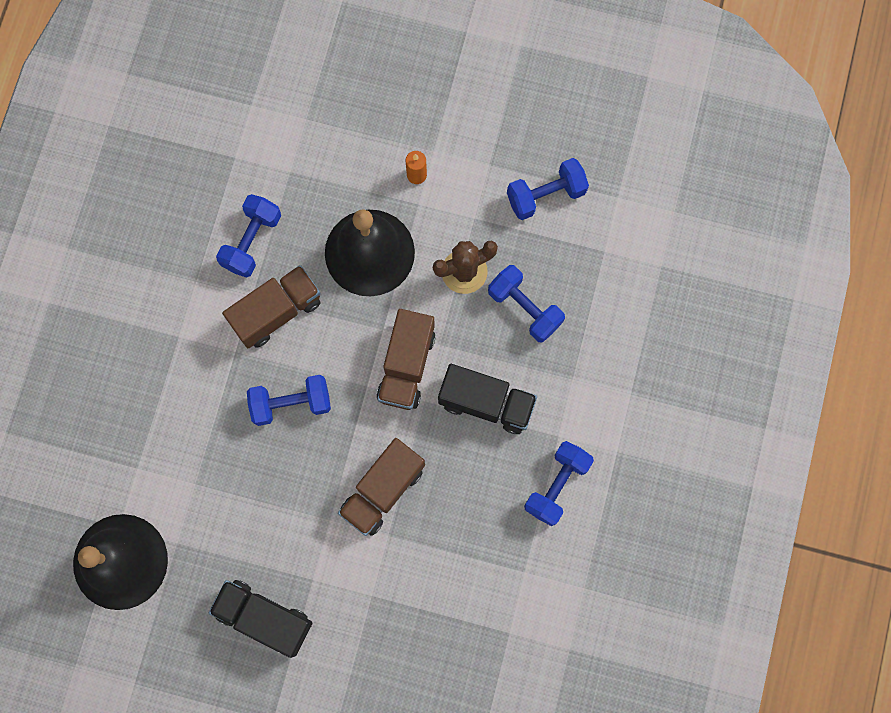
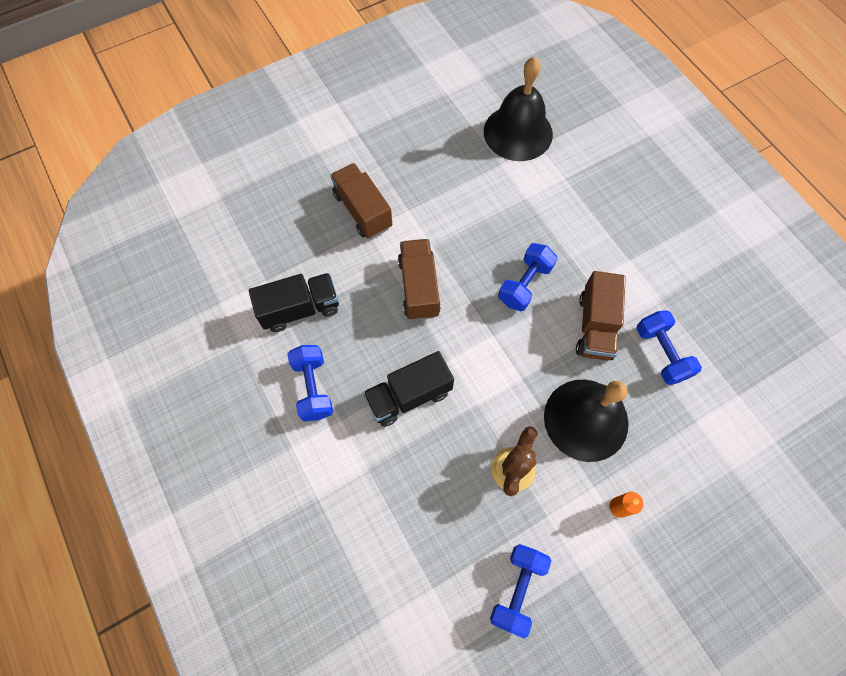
camera: 135 degrees right, 10 degrees down
(264, 618) = (414, 171): black truck -> black truck (300, 309)
(406, 366) = (483, 370): brown truck -> brown truck (363, 211)
(524, 308) = (447, 485): blue dumbbell -> none

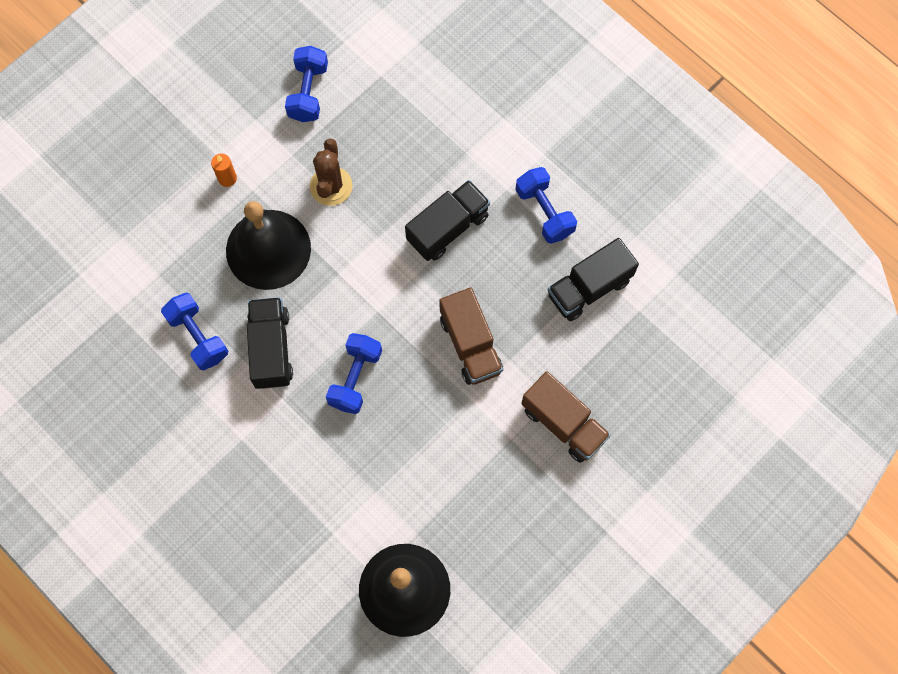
camera: 165 degrees right, 5 degrees up
(595, 326) = (271, 349): brown truck -> black truck

